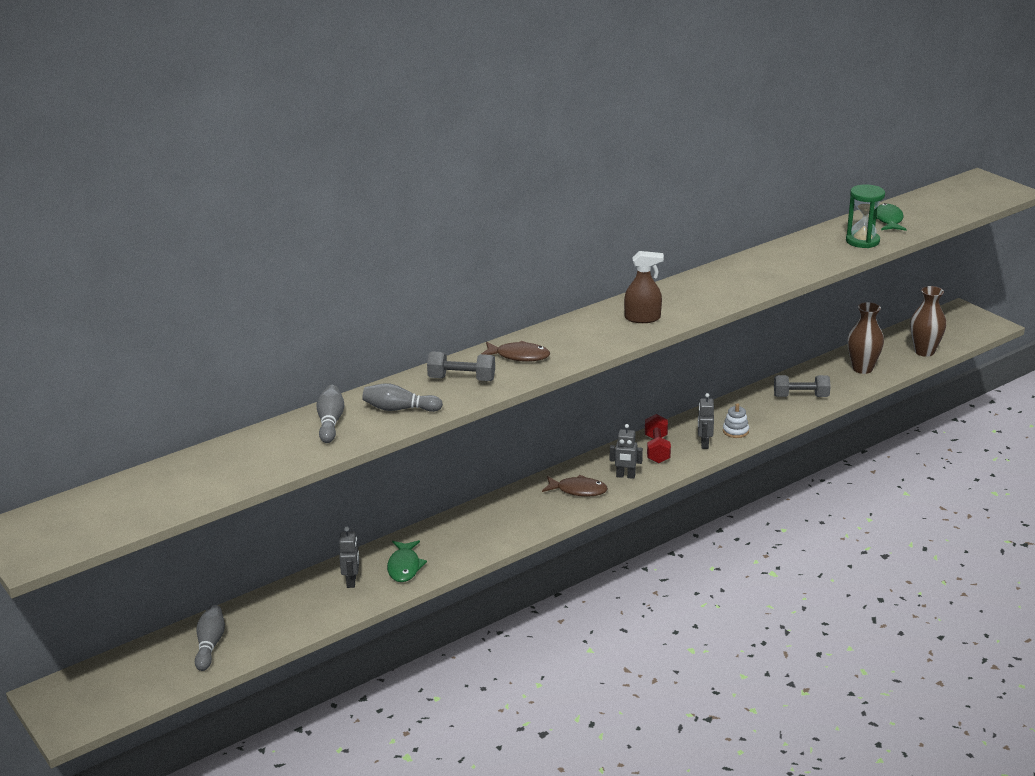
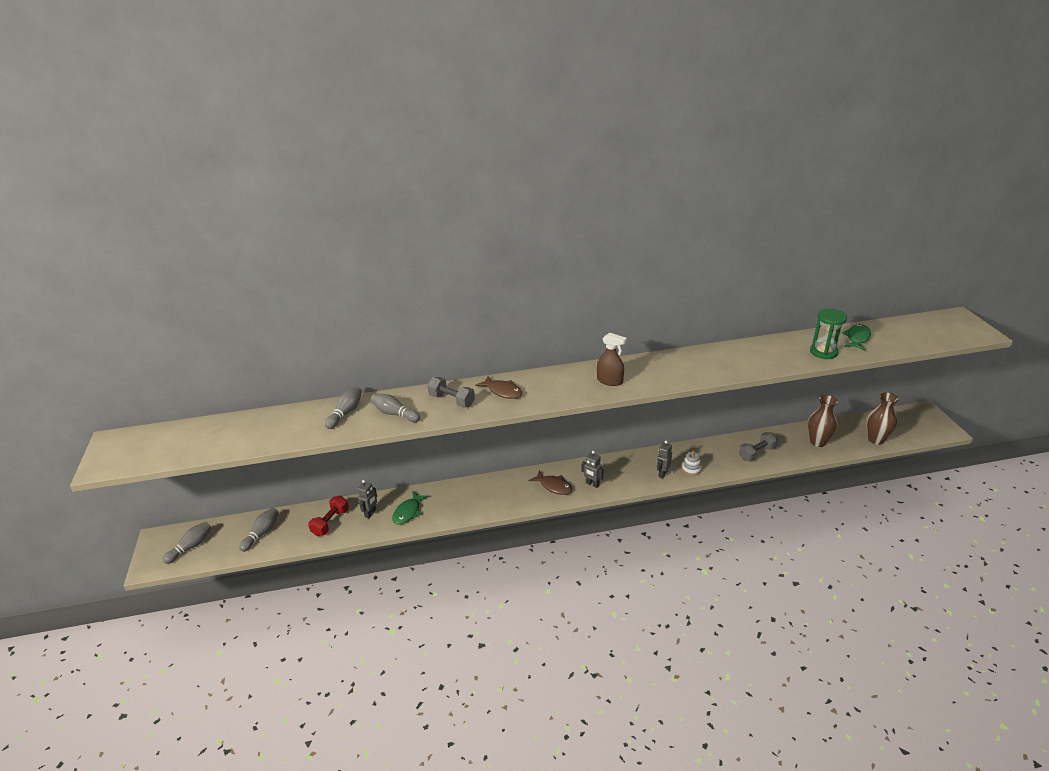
camera: 25 degrees right, 5 degrees up
(113, 689) = (191, 547): none -> grey bowling pin
(657, 449) = (627, 469): red dumbbell -> red dumbbell (330, 522)
(801, 396) = (756, 453): grey dumbbell -> grey dumbbell turned 60 degrees counterclockwise

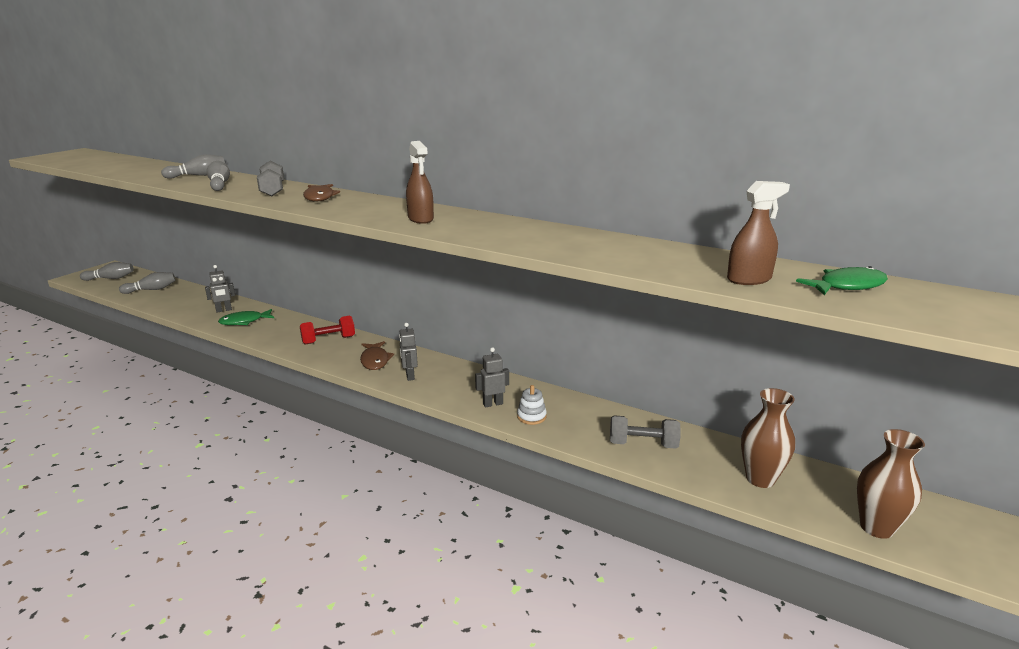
camera: 40 degrees right, 10 degrees down
(330, 522) = (193, 303): red dumbbell -> red dumbbell (328, 340)
(823, 352) = (749, 279): green hourglass -> brown spray bottle

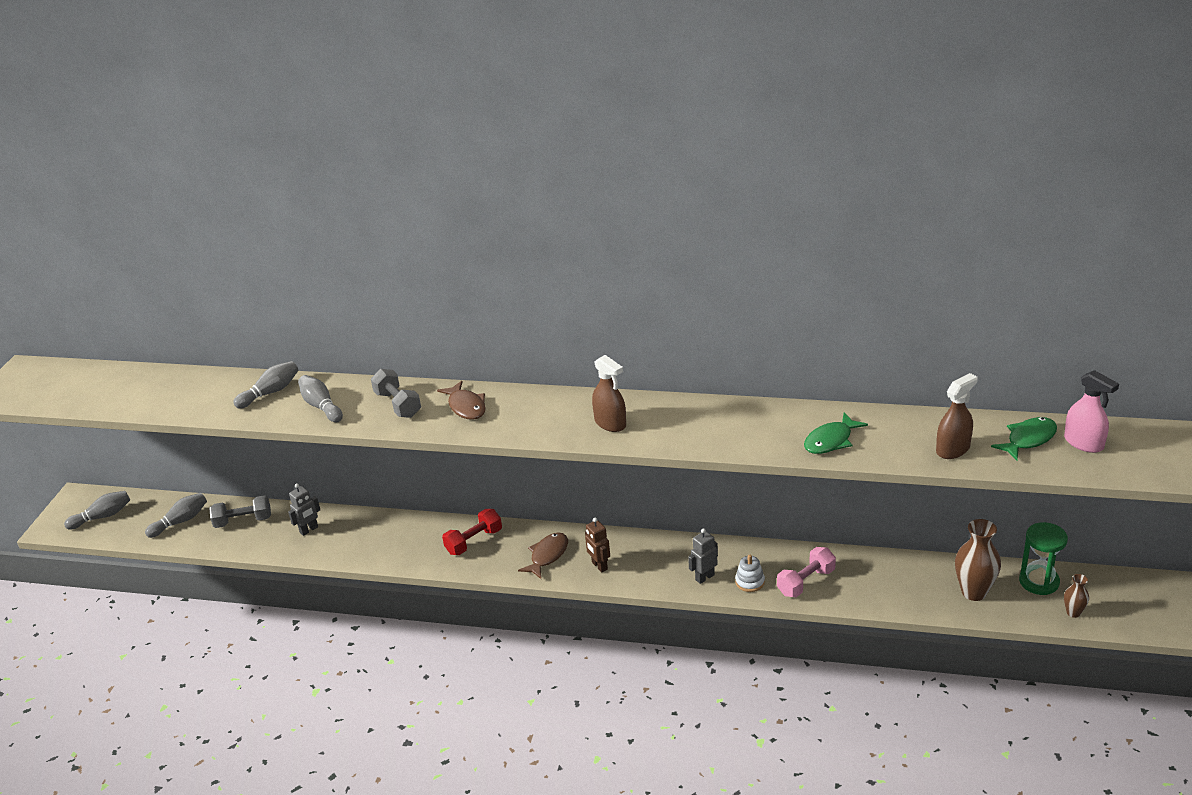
camera: 15 degrees left, 10 degrees up
(244, 321) = (351, 540): green fish -> green fish (830, 441)
(375, 360) = (547, 555): brown fish -> brown fish turned 120 degrees counterclockwise
(409, 376) = (599, 566): grey robot -> brown robot
(585, 429) = (806, 582): none -> pink dumbbell
(643, 444) = (864, 584): grey dumbbell -> grey dumbbell (243, 521)
(841, 487) = (1039, 581): none -> green hourglass
(876, 527) = (1073, 612): brown vase -> brown vase, size x0.53
(920, 299) = (1083, 443): none -> pink spray bottle

